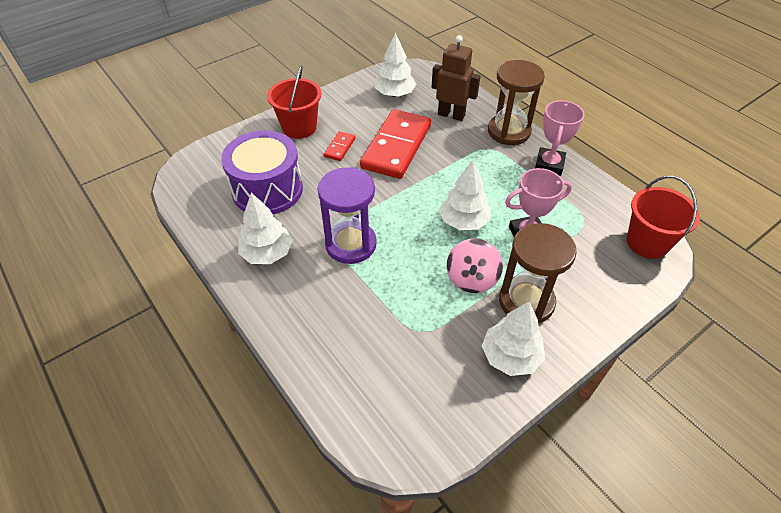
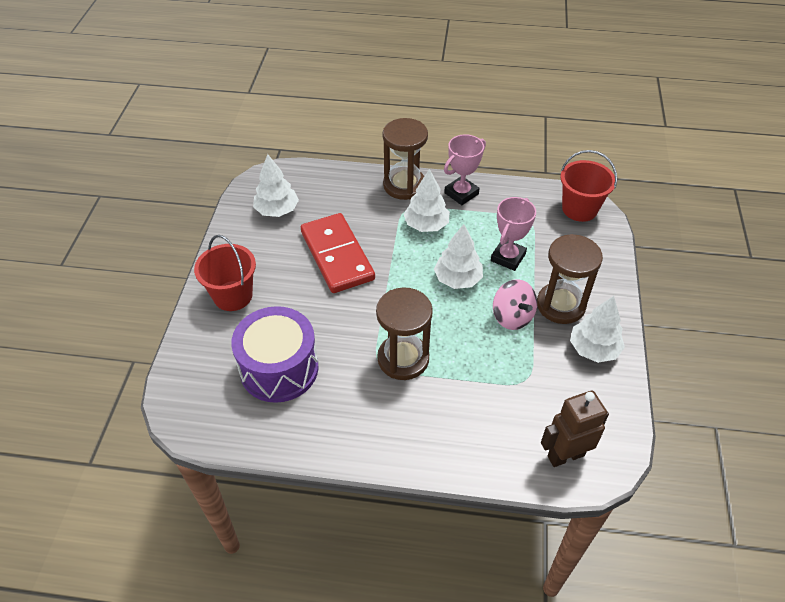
camera: 45 degrees left, 0 degrees up
(267, 253) = (350, 418): white tree -> white tree (426, 225)
(339, 147) = (292, 289): red domino -> none
(351, 244) = (403, 359): purple hourglass -> brown hourglass
(451, 115) = (345, 199): brown robot -> brown robot (565, 455)
(549, 164) = (461, 193): pink trophy -> pink trophy turned 75 degrees clockwise

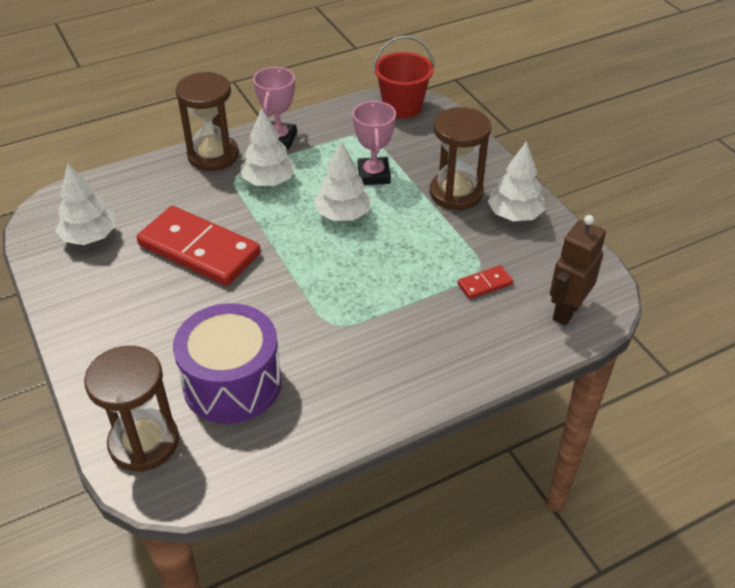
camera: 35 degrees left, 5 degrees down
(233, 296) = (114, 342): red bucket -> none
(403, 359) = (353, 308): brown hourglass -> brown hourglass (144, 442)
(512, 317) = (422, 223): pink spinning top -> none
(518, 394) = (484, 284): none -> red domino

